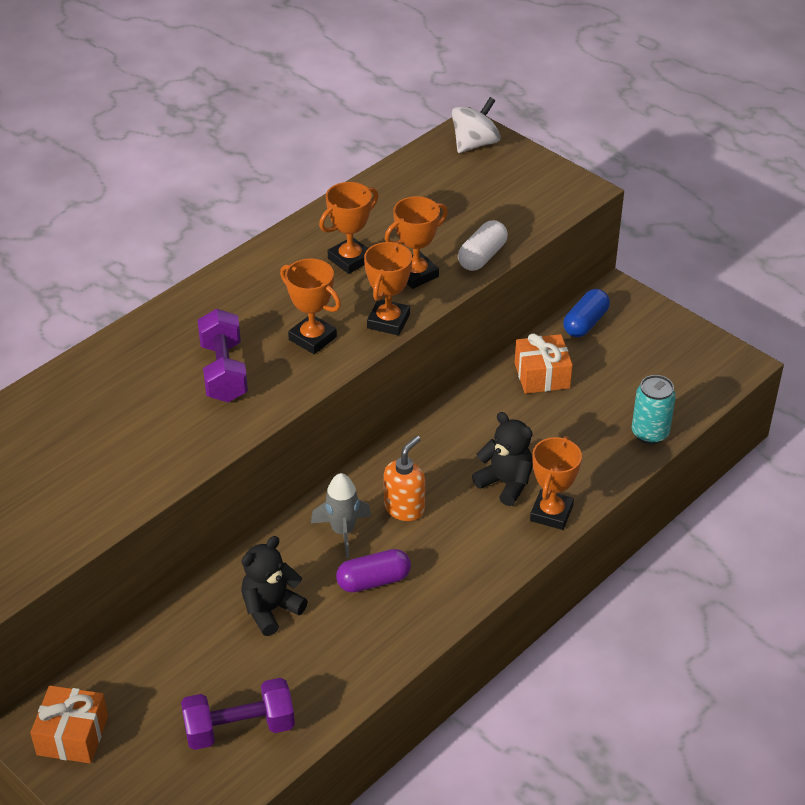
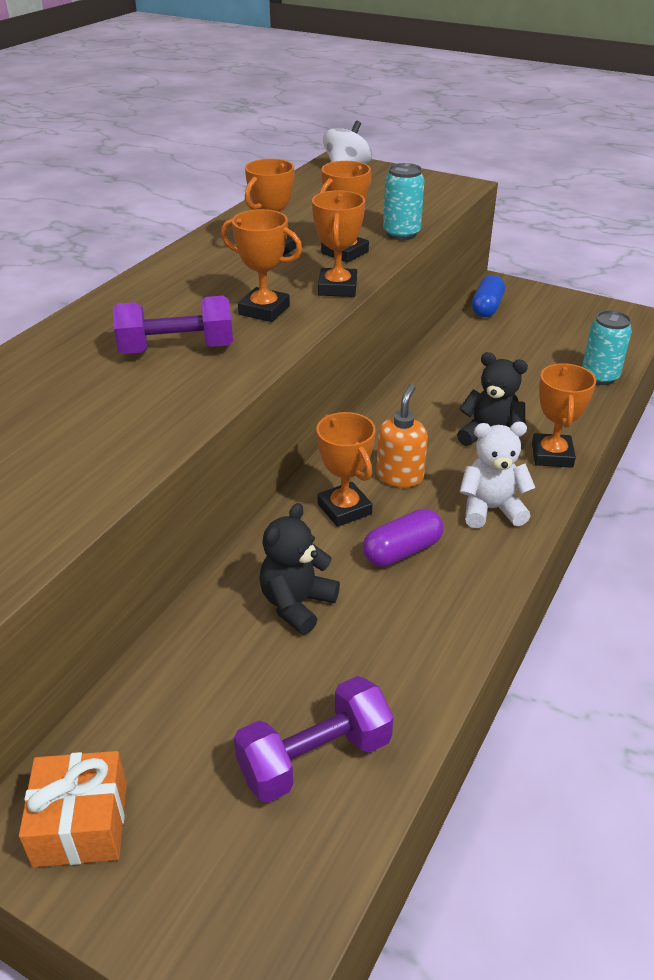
camera: 15 degrees left, 5 degrees down
(224, 372) = (176, 349): purple dumbbell -> purple dumbbell turned 75 degrees counterclockwise
(343, 531) = (344, 509): grey rocket -> orange trophy
(467, 557) = (491, 509): none -> white teddy bear
(482, 256) = (401, 234): white capsule -> turquoise can
(542, 375) = (472, 349): orange gift -> none

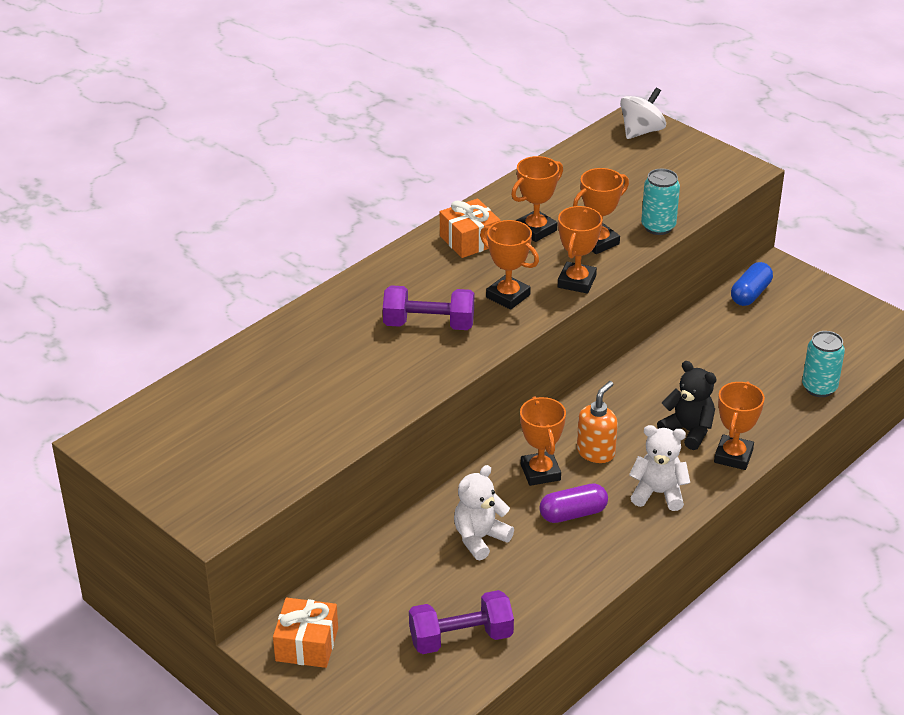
camera: 15 degrees right, 0 degrees up
(202, 267) = (469, 240): none -> orange gift
(297, 604) = (480, 538): black teddy bear -> white teddy bear

